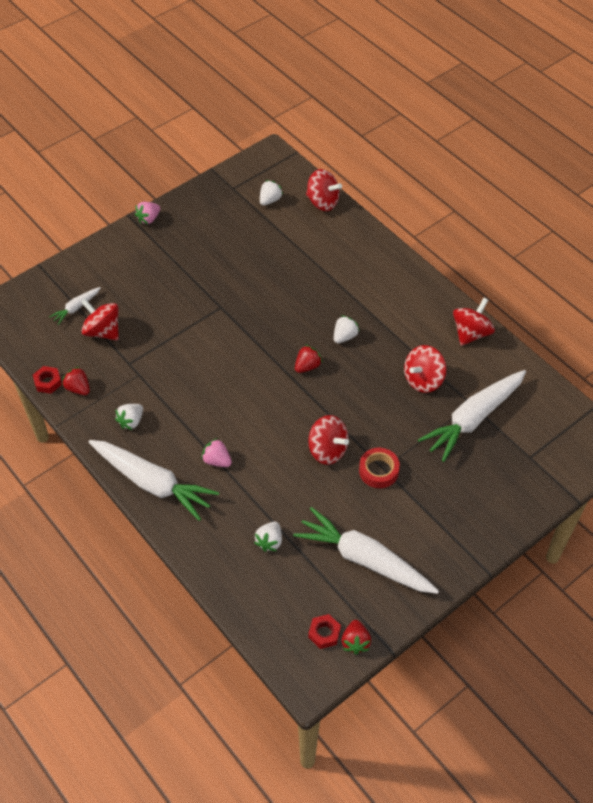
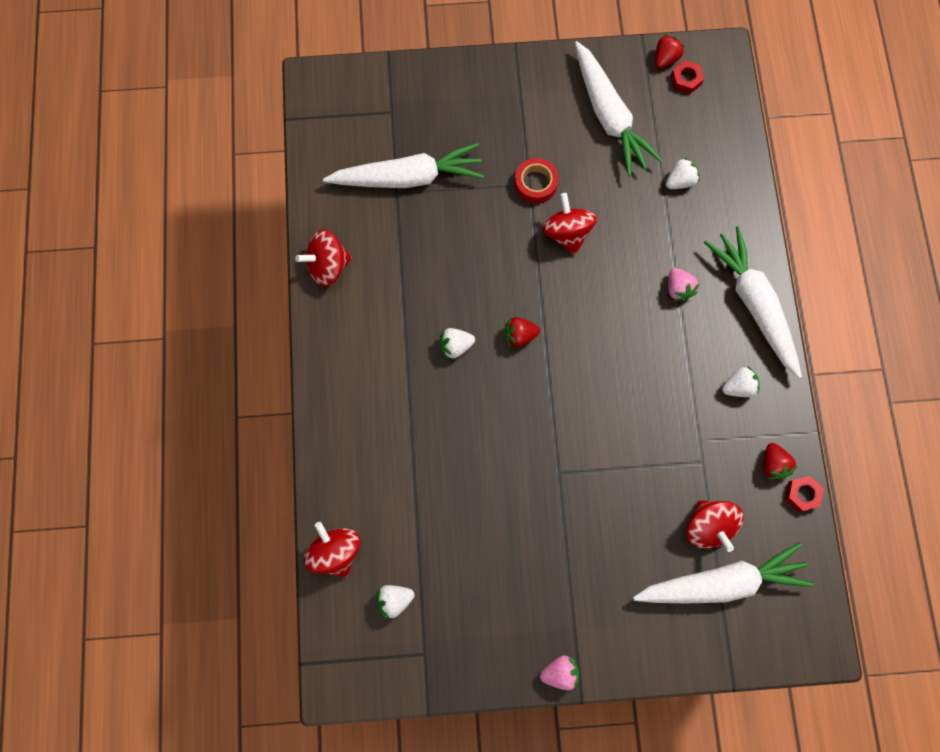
camera: 145 degrees left, 20 degrees up
(76, 308) = (721, 582): white carrot -> white carrot, size x2.18
(423, 380) = (419, 246): red spinning top -> none

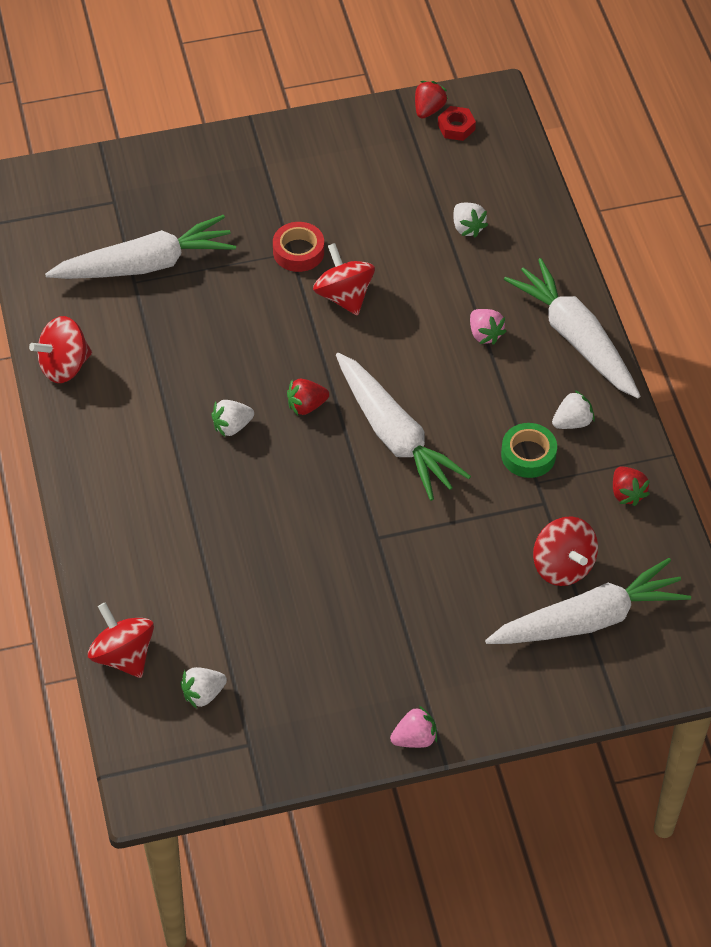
camera: 10 degrees left, 20 degrees down
(609, 116) = (372, 174): white carrot -> white carrot (394, 435)
(680, 181) = (467, 227): white strawberry -> white strawberry turned 105 degrees clockwise
(696, 413) = (528, 455): none -> green tape
(802, 494) = (666, 518): red nut -> none

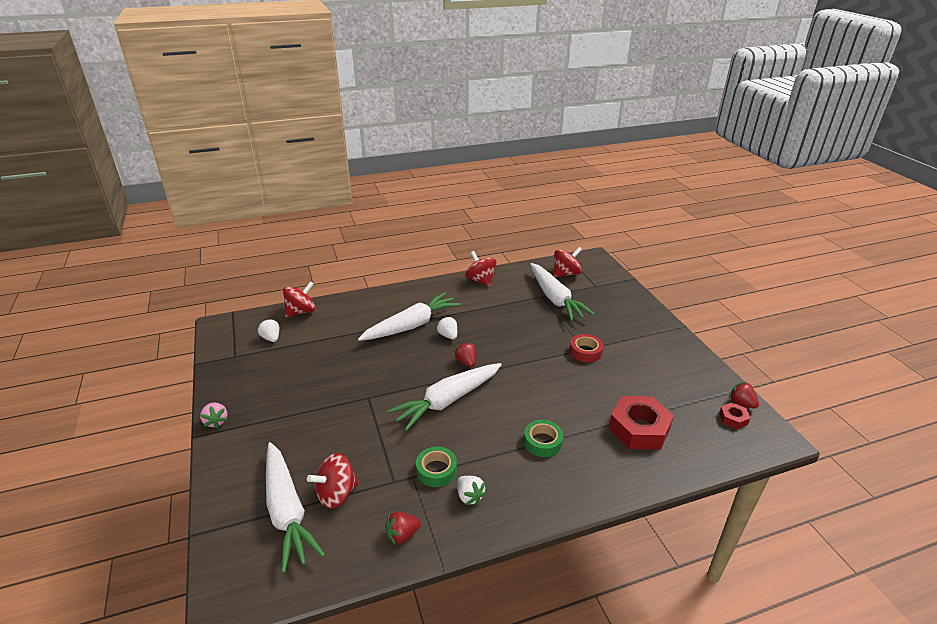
camera: 85 degrees right, 20 degrees down
(344, 296) = (556, 372): red spinning top -> red spinning top (566, 274)
(428, 109) = (741, 403): red strawberry -> red strawberry turned 150 degrees counterclockwise
(467, 227) = (639, 428): white strawberry -> red nut
(485, 334) = (542, 442): pink strawberry -> green tape
(575, 338) = (553, 497): white carrot -> white carrot (411, 325)

